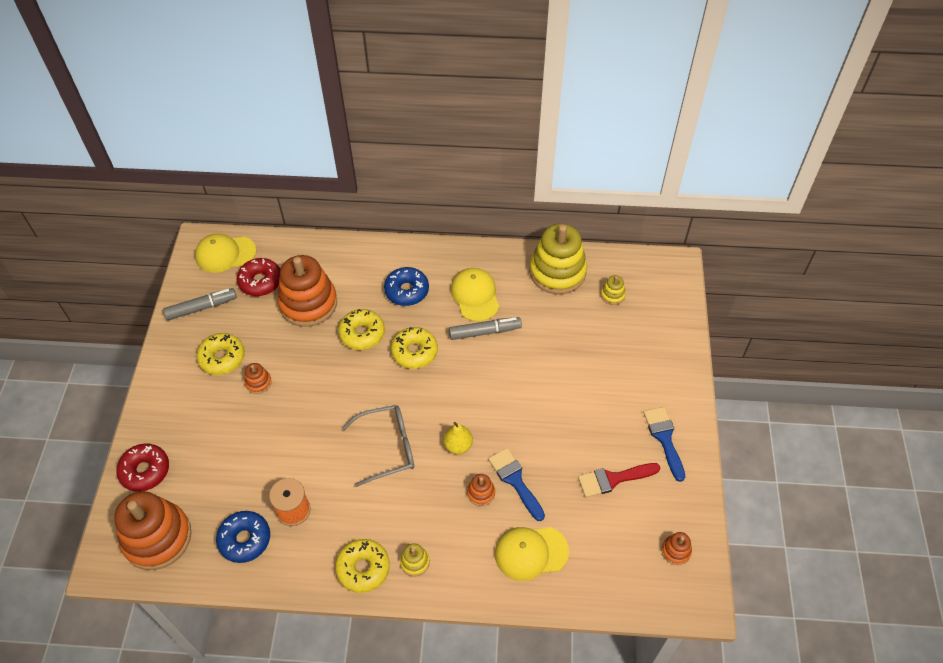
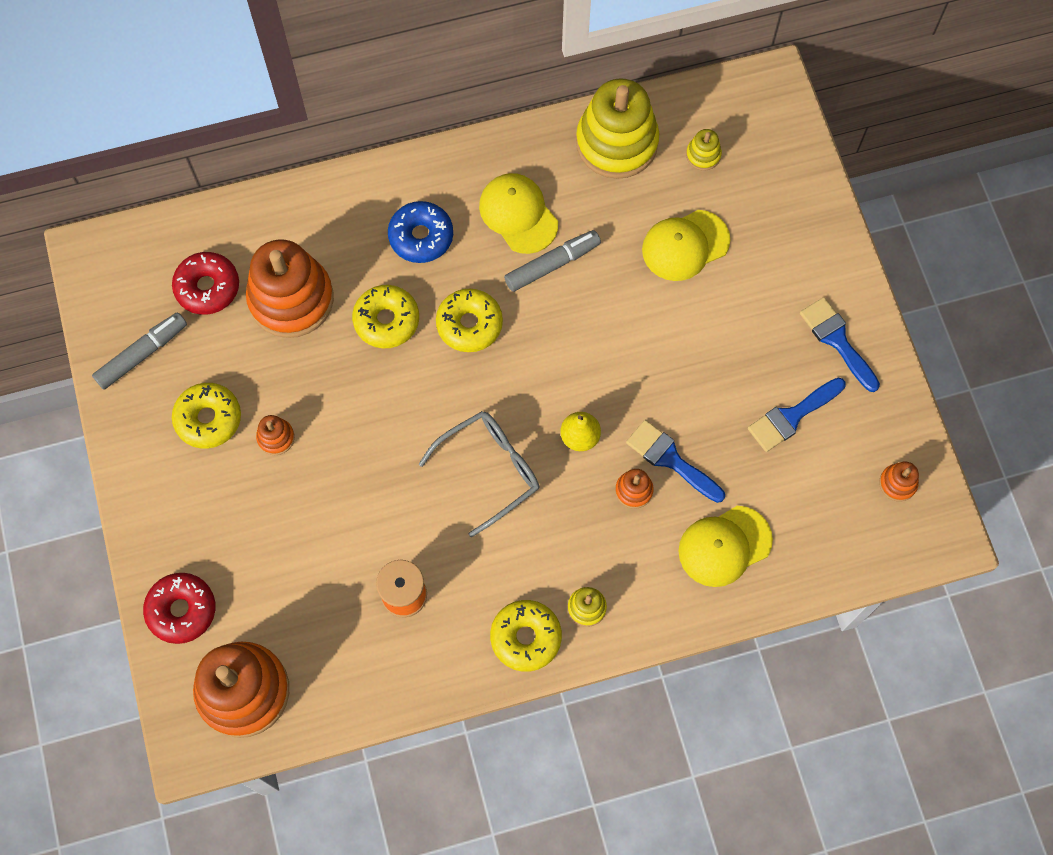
camera: 20 degrees left, 15 degrees up
(225, 254) = (135, 261): yellow cap -> yellow cap (685, 245)
(245, 539) = (359, 654): blue donut -> none
(613, 479) = (792, 416): red brush -> blue brush

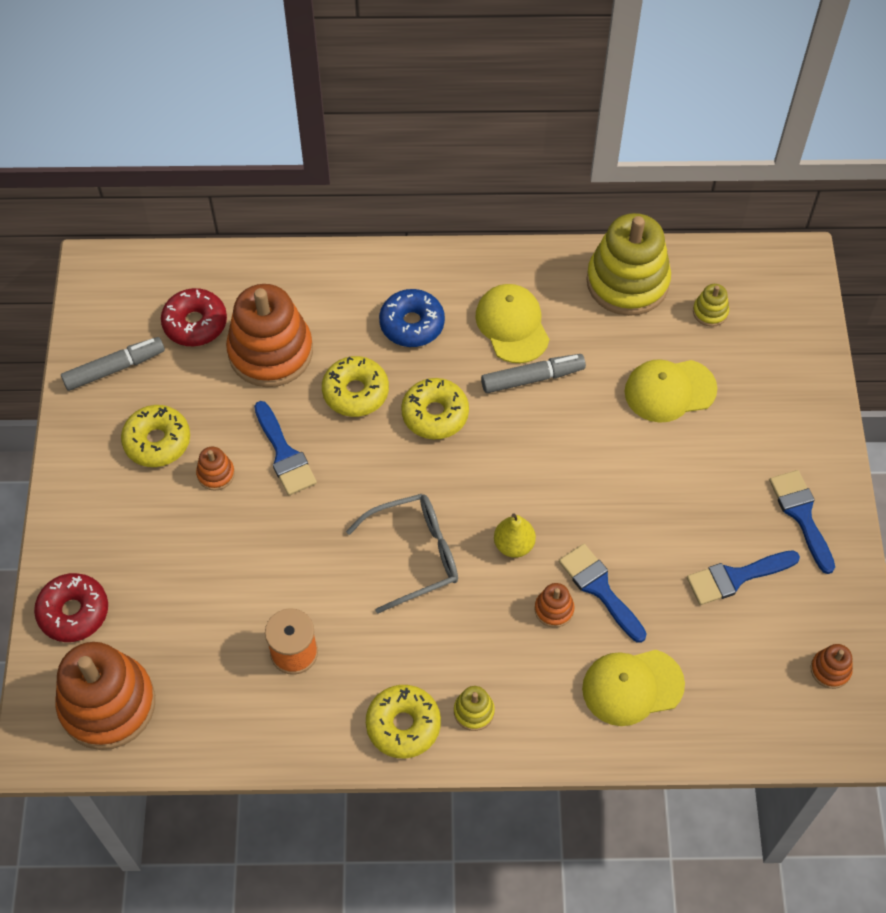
camera: 15 degrees right, 10 degrees down
(336, 401) = (284, 454): none -> blue brush

